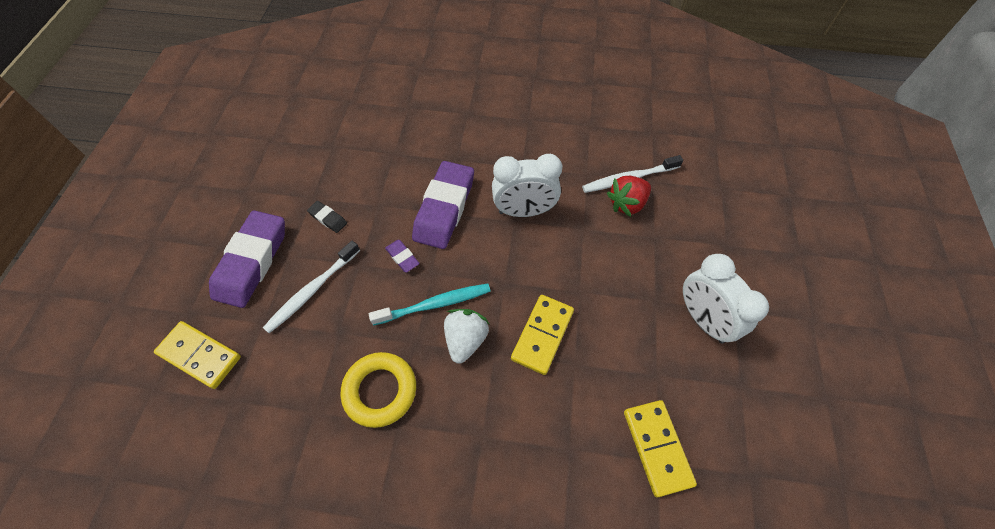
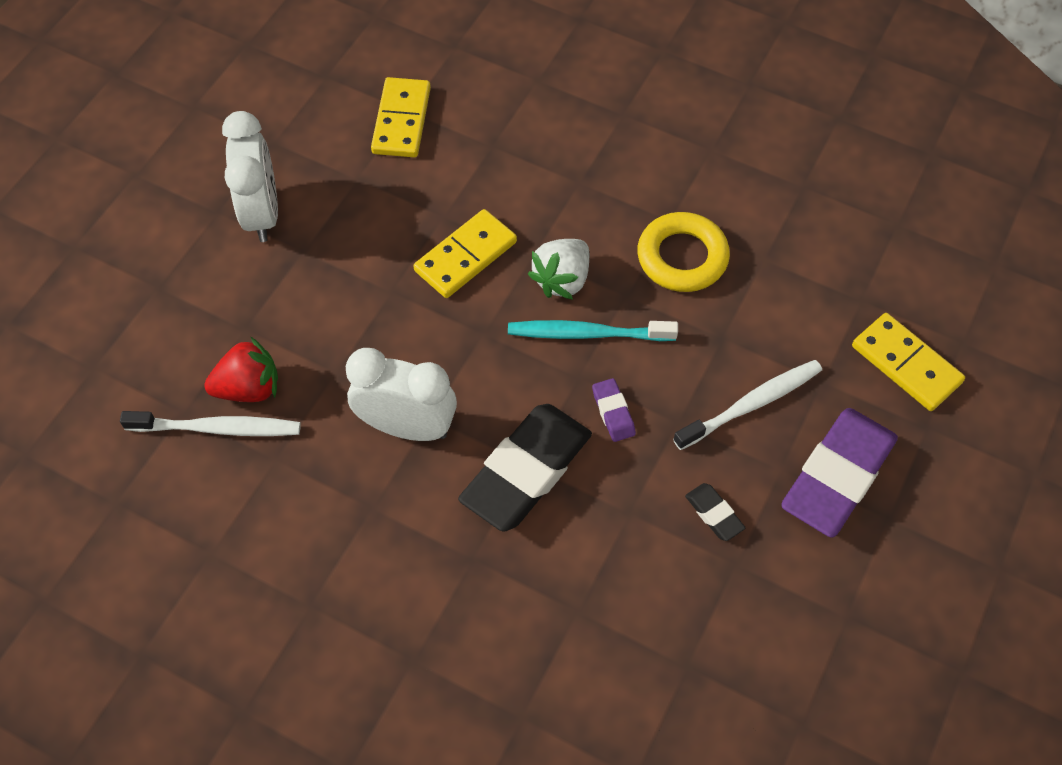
camera: 160 degrees left, 0 degrees up
(444, 208) = (526, 471): purple eraser -> black eraser

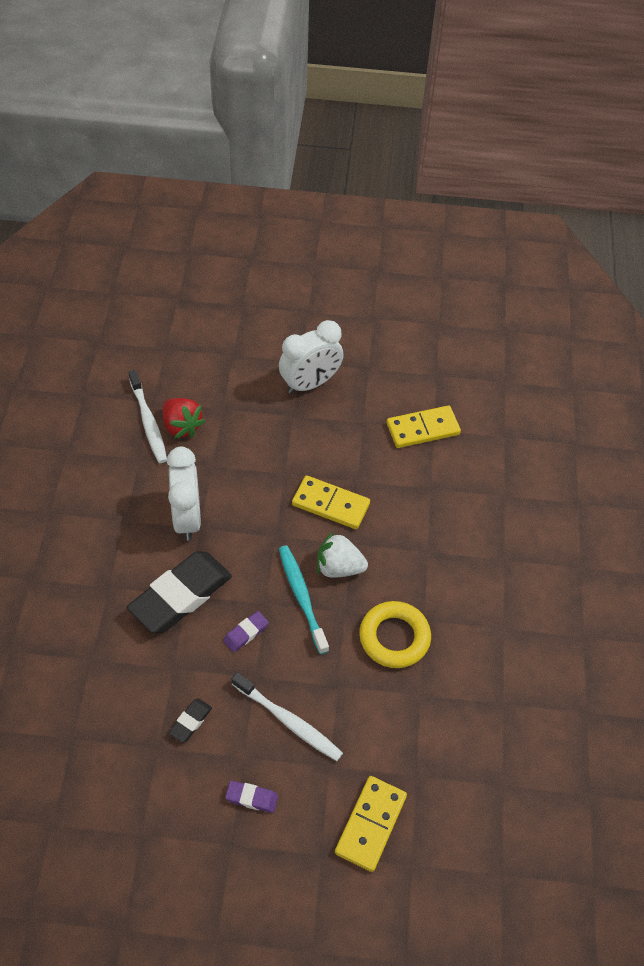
camera: 65 degrees right, 5 degrees down
(526, 471) = (181, 596): black eraser -> black eraser turned 60 degrees counterclockwise
(837, 476) = (251, 798): purple eraser -> purple eraser, size x0.43

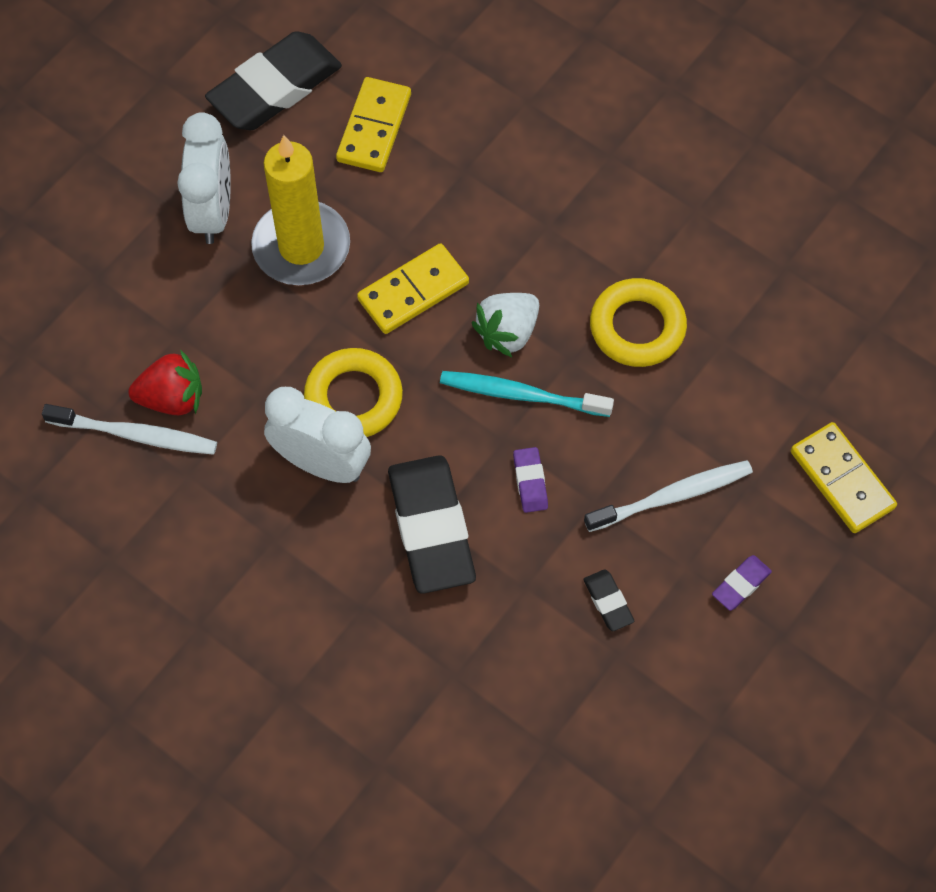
camera: 55 degrees left, 10 degrees up
(240, 511) = (353, 398): none -> yellow ring
(319, 435) = (301, 247): none -> yellow candle
(410, 370) = (275, 88): none -> black eraser

